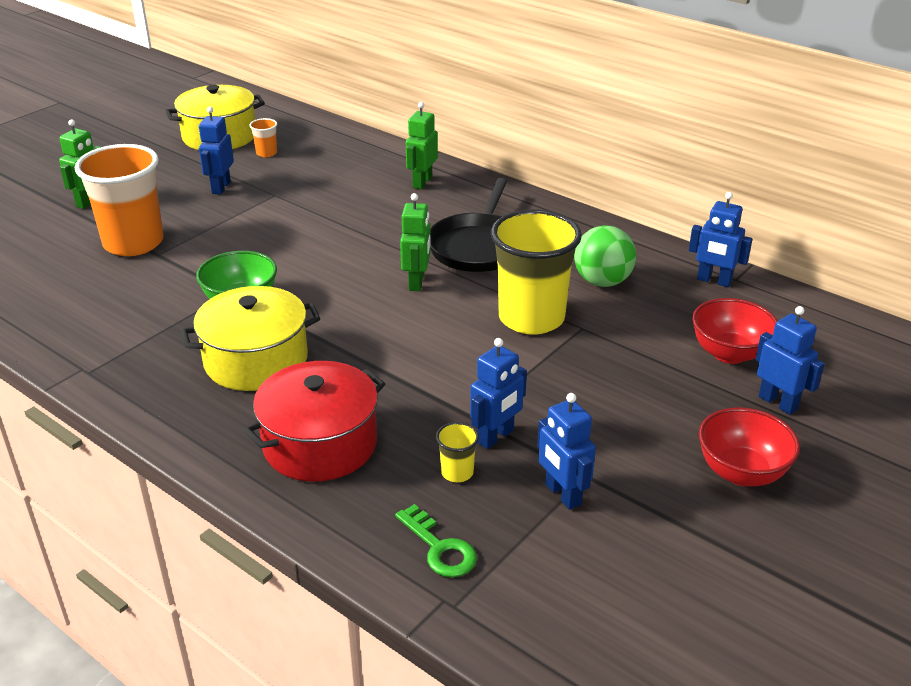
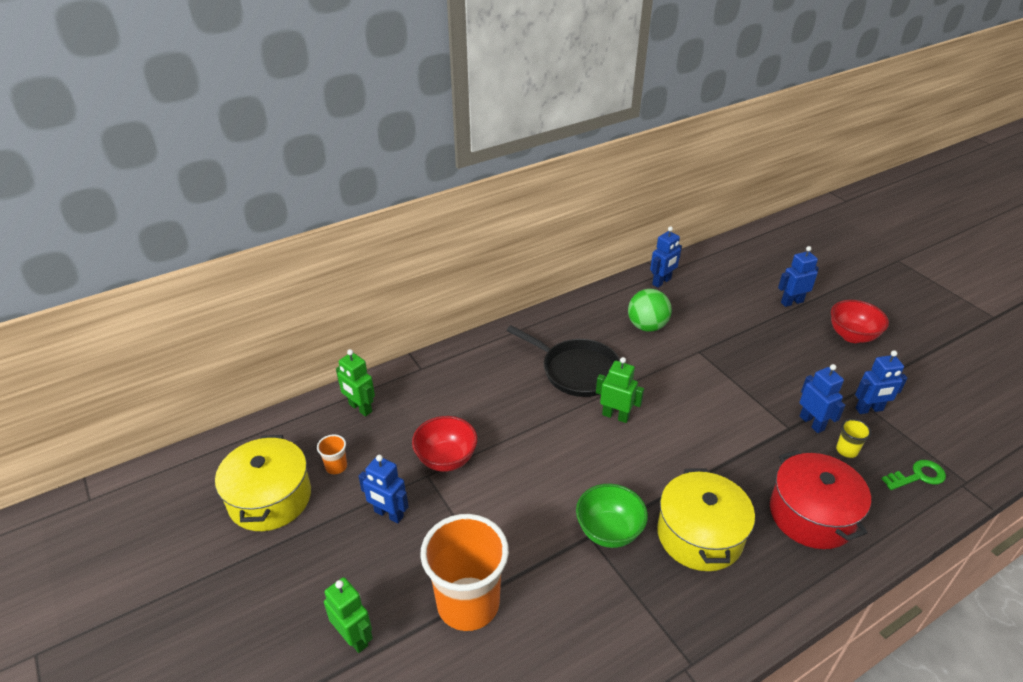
camera: 70 degrees left, 5 degrees up
(422, 182) = (459, 376): green robot -> green robot (360, 408)
(531, 318) = (681, 370): yellow cup -> none
(729, 353) = (741, 302): red bowl -> red bowl (446, 459)

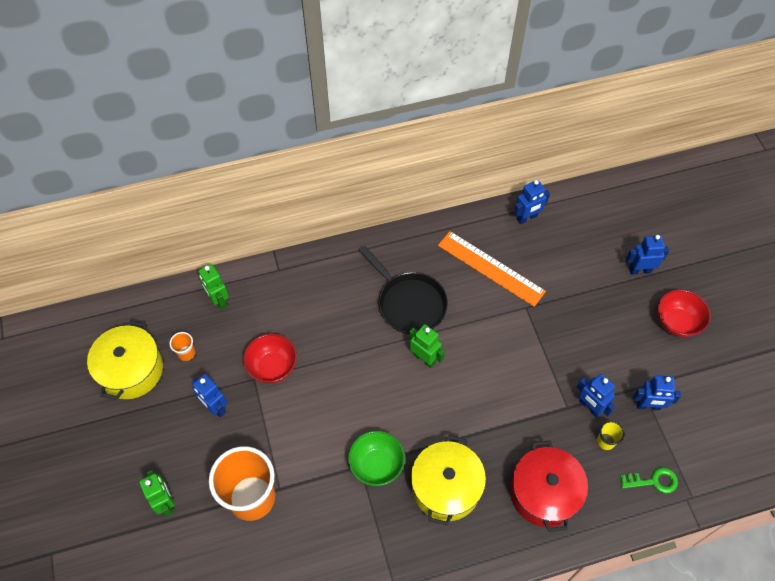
camera: 15 degrees right, 20 degrees up
(647, 326) = (491, 268): green ball -> orange ruler
(812, 423) = (589, 407): blue robot -> blue robot turned 150 degrees clockwise

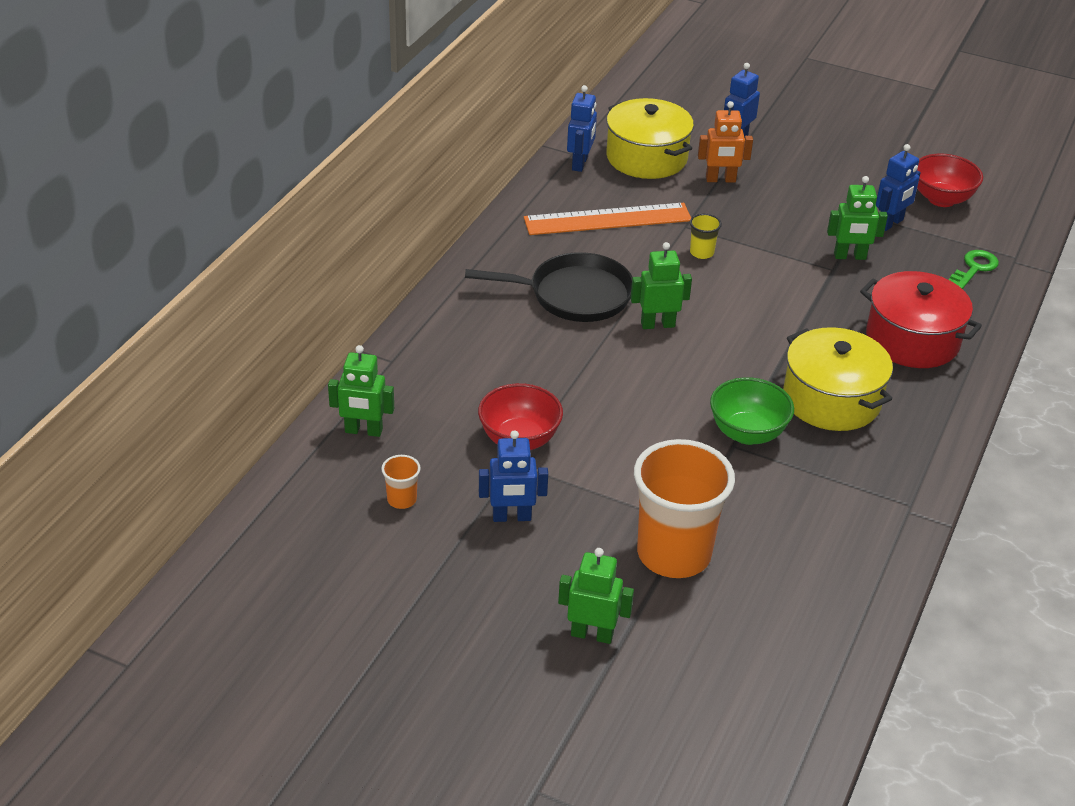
camera: 50 degrees left, 20 degrees down
(131, 370) = (358, 562): yellow pot -> yellow pot (646, 157)
(589, 407) = (850, 256): blue robot -> green robot
(590, 291) = (720, 180): none -> orange robot
(605, 441) = (899, 270): yellow cup -> yellow cup (701, 252)
(676, 322) = (821, 155): red bowl -> red bowl (941, 199)

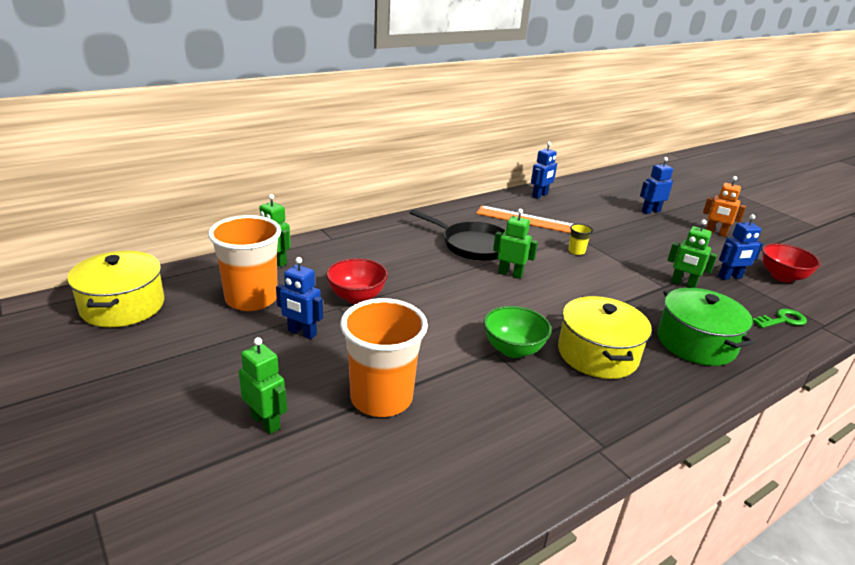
camera: 30 degrees right, 10 degrees down
(402, 499) = (251, 299): orange cup -> orange cup, size x2.46
(646, 157) = (583, 204): yellow pot -> yellow pot (123, 306)
(720, 180) = (622, 225): orange robot -> orange robot (715, 233)
(912, 340) = (696, 343): red pot -> green pot

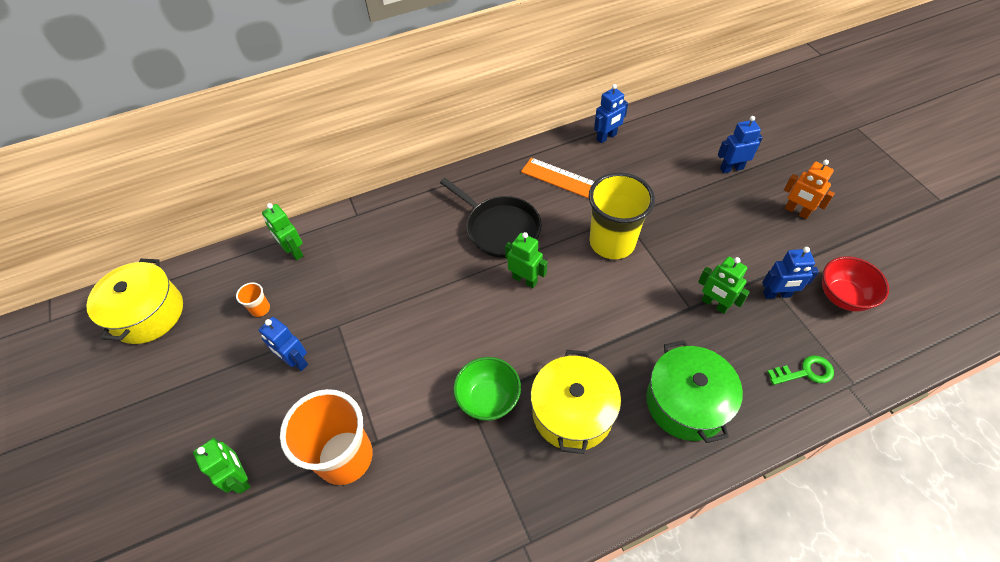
camera: 15 degrees right, 25 degrees up
(251, 299) = (260, 309): orange cup -> orange cup, size x0.41
(356, 297) = (358, 310): red bowl -> none
(576, 251) = (612, 242): yellow cup -> yellow cup, size x2.46

